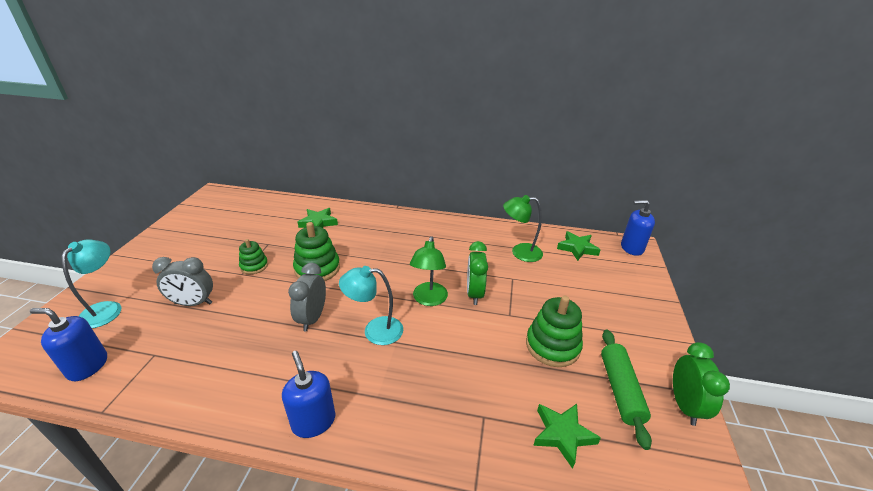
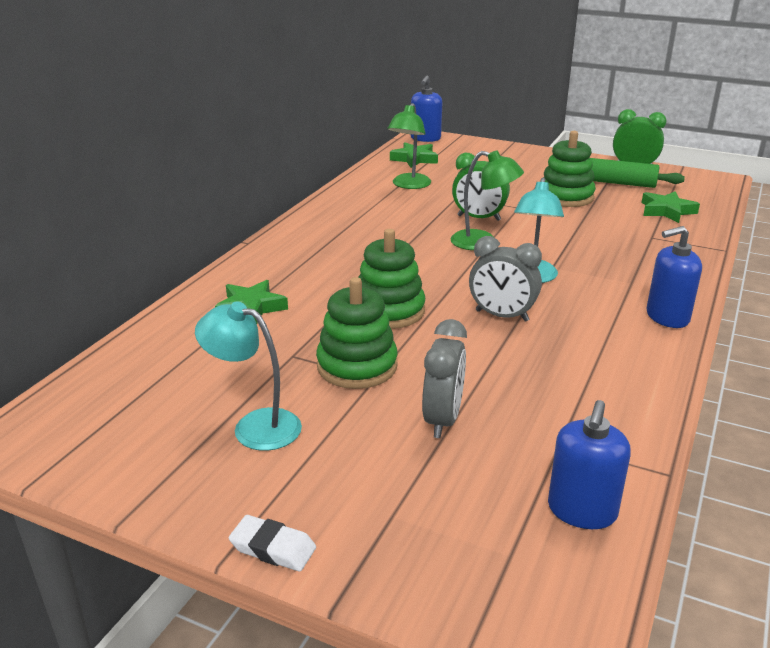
camera: 75 degrees left, 5 degrees down
(106, 309) = (432, 523): turquoise lamp -> turquoise lamp (255, 426)
(114, 265) = (273, 548): none -> white eraser
(254, 266) = (357, 366): green stacking toy -> green stacking toy, size x1.67

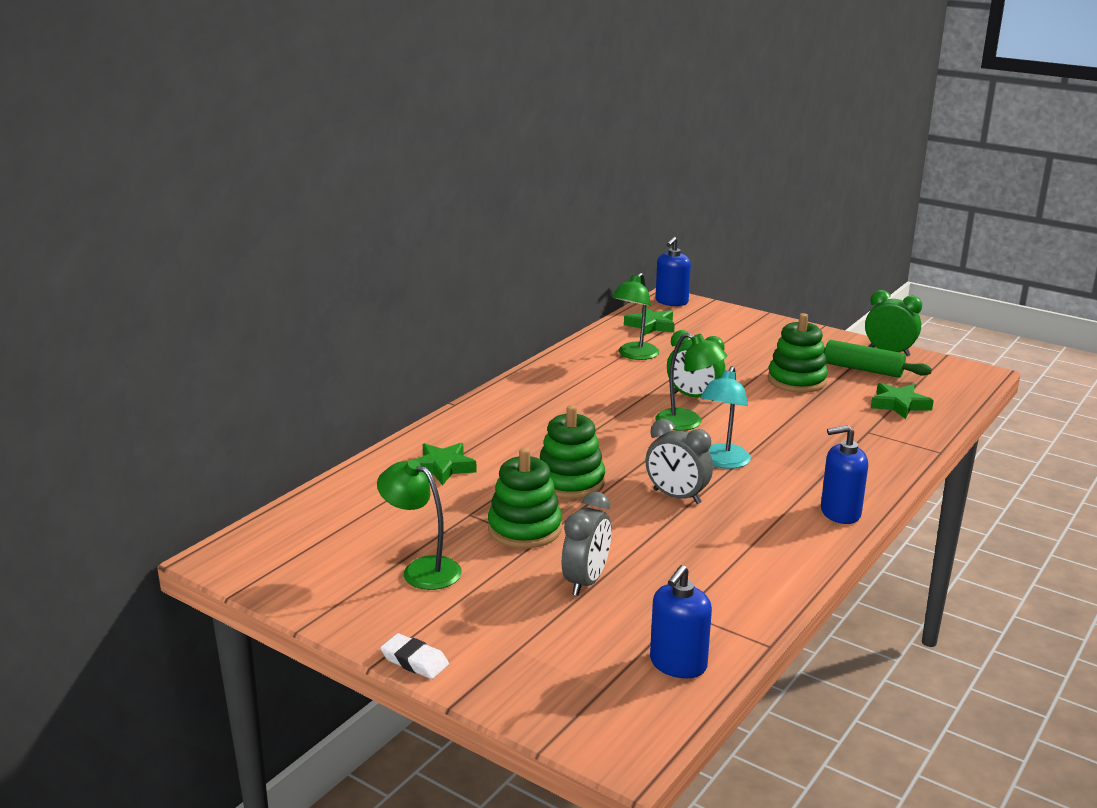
camera: 10 degrees right, 5 degrees down
(255, 426) = (422, 569): turquoise lamp -> green lamp

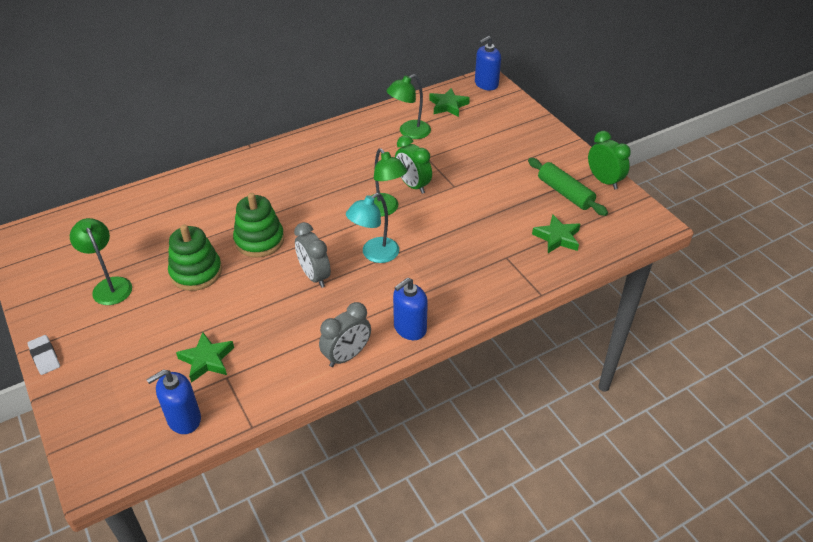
camera: 25 degrees right, 20 degrees up
(443, 467) = (194, 202): green star -> green star (207, 360)
(586, 581) = (192, 330): grey clock -> grey clock (347, 356)
(796, 380) = (503, 190): green stacking toy -> none
(840, 513) = (409, 328): blue soap dispenser -> blue soap dispenser turned 60 degrees counterclockwise

